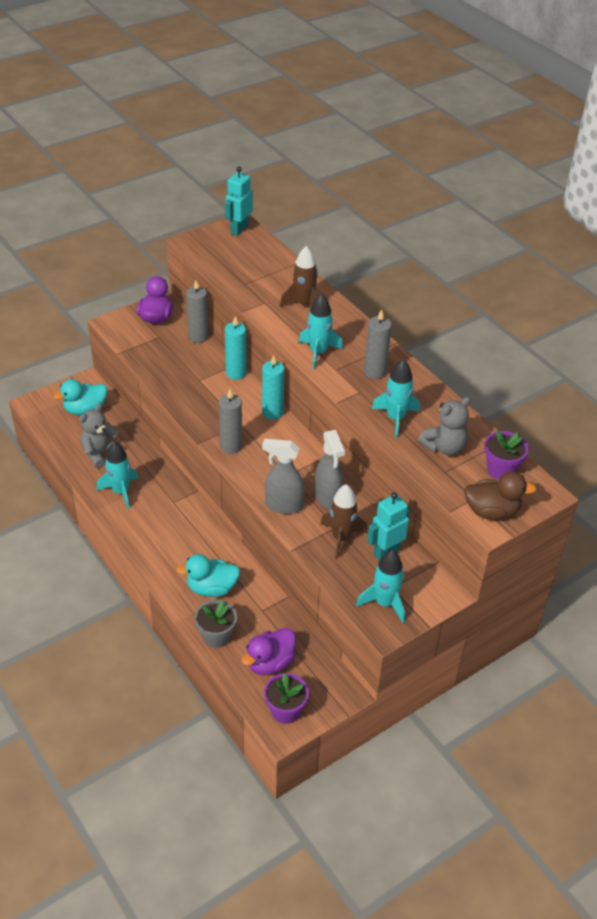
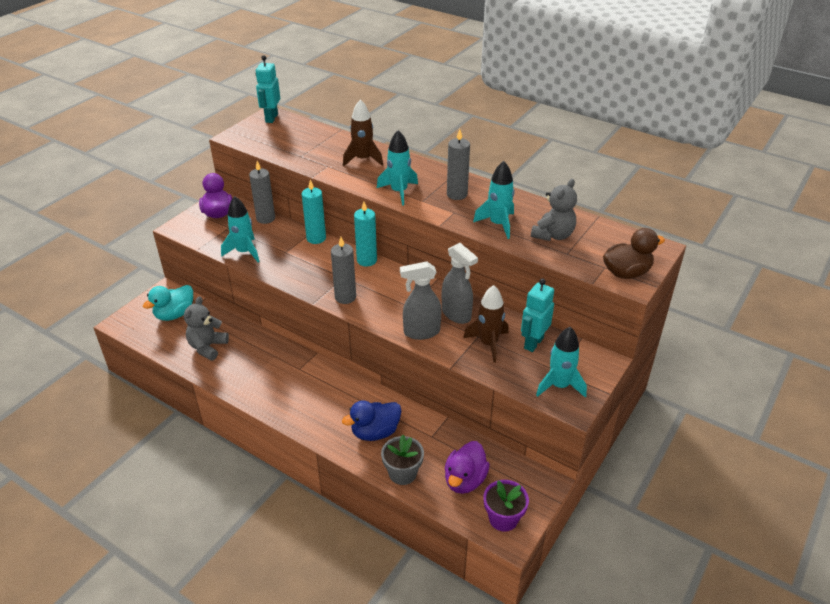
camera: 20 degrees left, 5 degrees down
(121, 492) = (244, 374): turquoise rocket -> turquoise rocket (244, 252)
(212, 588) = (375, 432): turquoise duck -> blue duck
(501, 469) = (610, 239): purple flower pot -> none

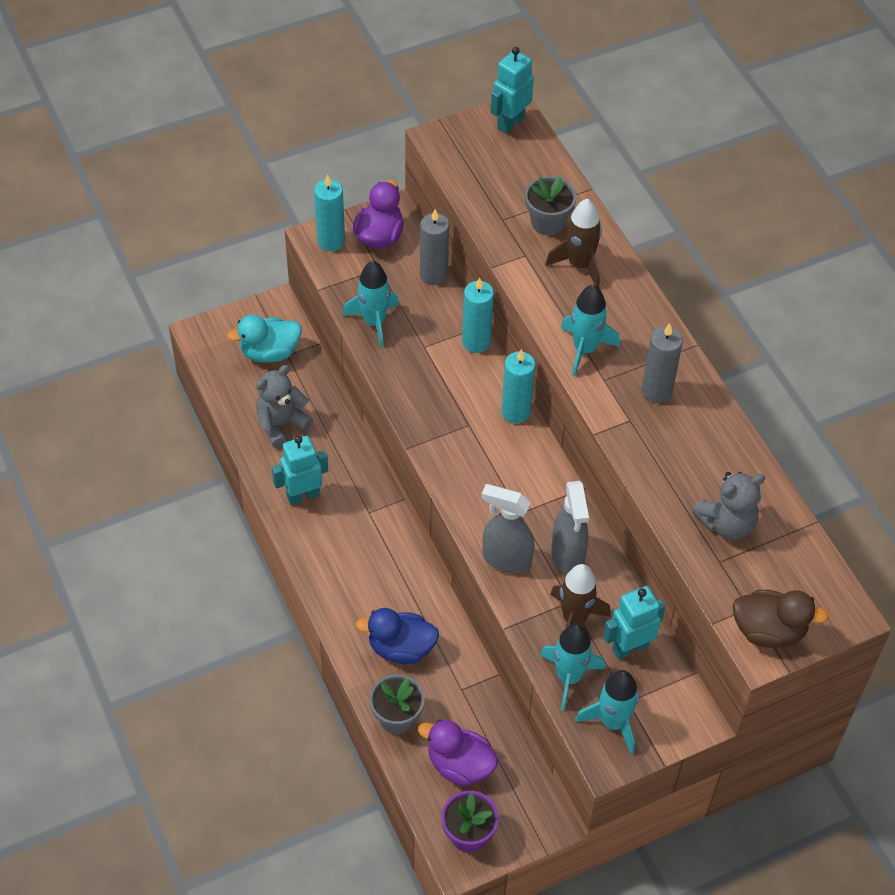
camera: 30 degrees right, 15 degrees up
(188, 225) = (331, 241): none -> turquoise candle
(248, 378) = (303, 495): none -> turquoise robot
(328, 149) = (548, 222): none -> grey flower pot
(345, 297) = (451, 458): grey candle -> none
(465, 480) = (460, 765): purple duck -> purple duck turned 60 degrees clockwise
(498, 224) = (670, 469): turquoise rocket -> turquoise rocket (569, 677)

